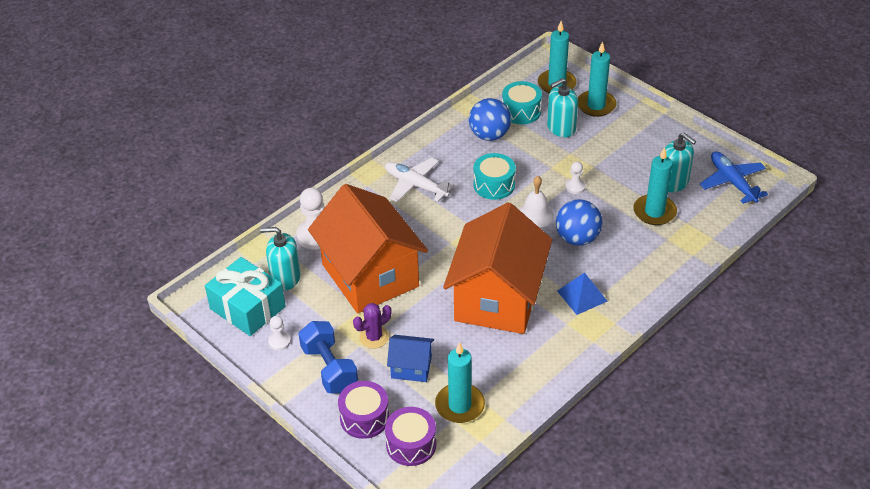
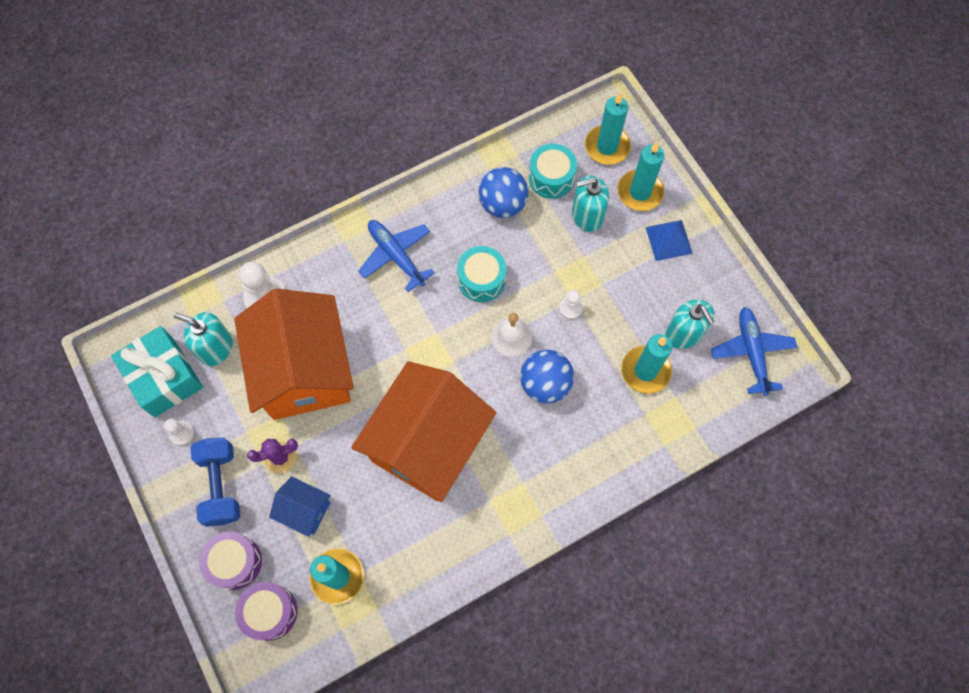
camera: 15 degrees right, 25 degrees up
(415, 185) = (396, 256): white plane -> blue plane
(582, 296) = (520, 467): blue pyramid -> blue pyramid (669, 240)

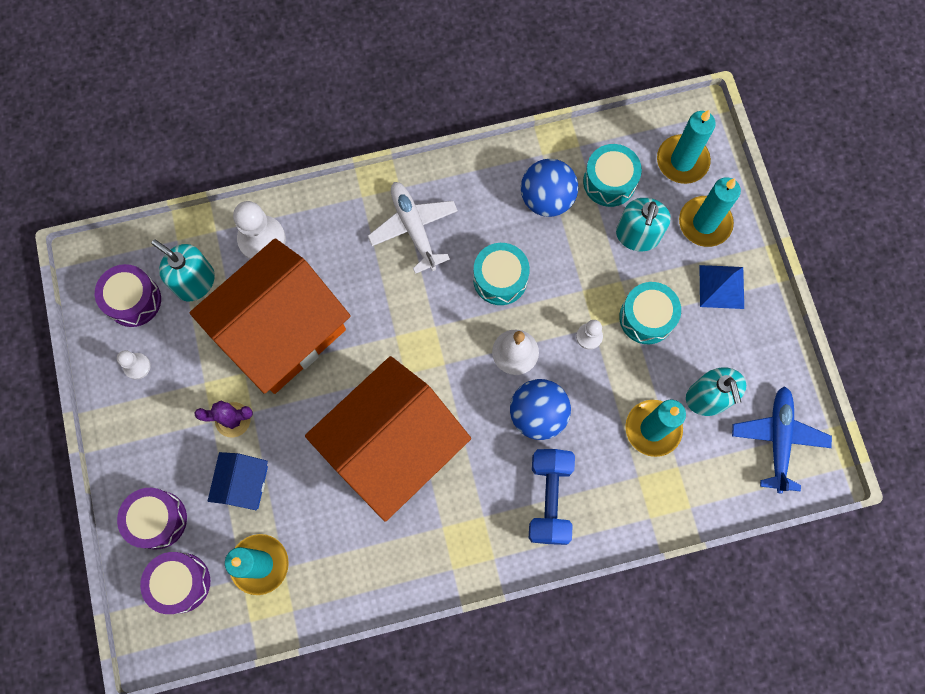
camera: 15 degrees right, 5 degrees up
(164, 377) = (133, 300): turquoise gift -> purple drum
(221, 485) = (164, 433): blue dumbbell -> blue dumbbell (549, 499)
(304, 371) = (282, 331): orange house -> orange house turned 45 degrees clockwise
(305, 510) = (244, 484): blue house -> blue house turned 60 degrees clockwise
(396, 256) = (413, 228): blue plane -> white plane
(587, 215) = (637, 235): turquoise soap dispenser -> turquoise soap dispenser turned 75 degrees counterclockwise
(614, 280) = (646, 317): none -> turquoise drum

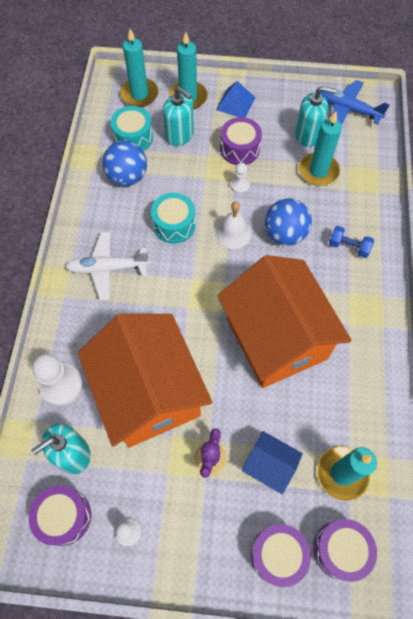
camera: 70 degrees left, 10 degrees down
(549, 499) = (348, 247): blue dumbbell -> blue dumbbell, size x0.60
(646, 317) = (239, 149): turquoise drum -> purple drum

